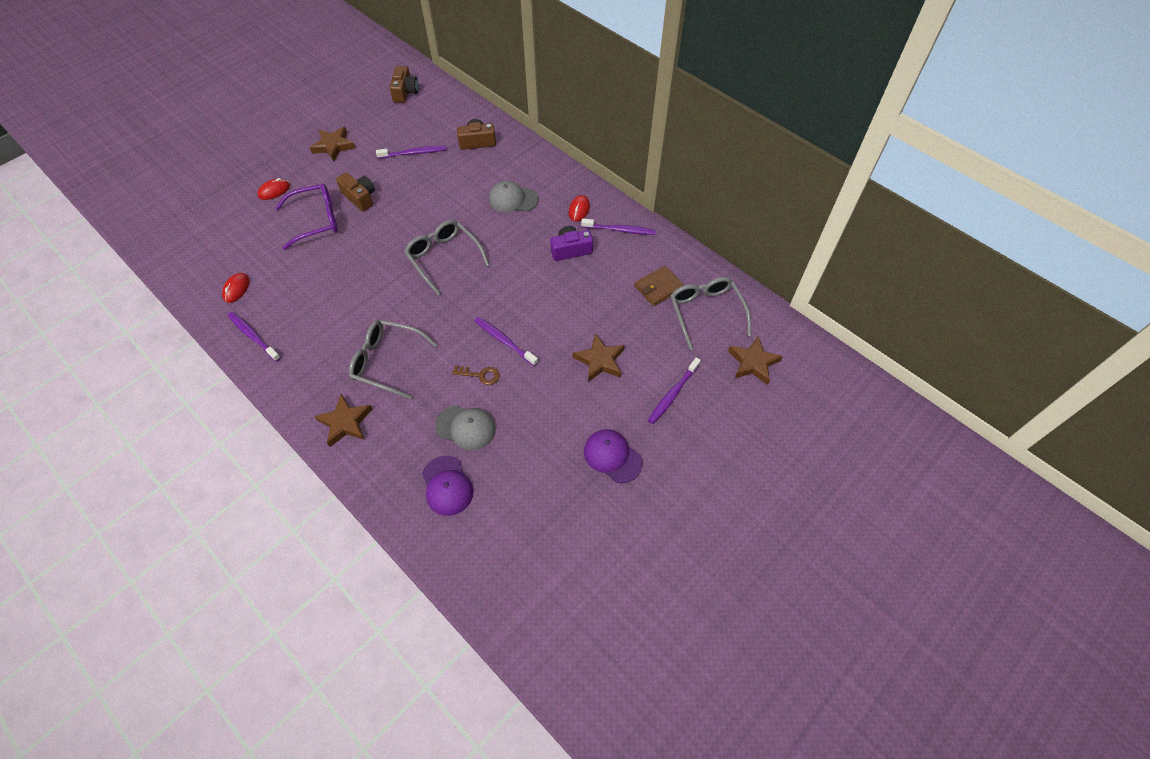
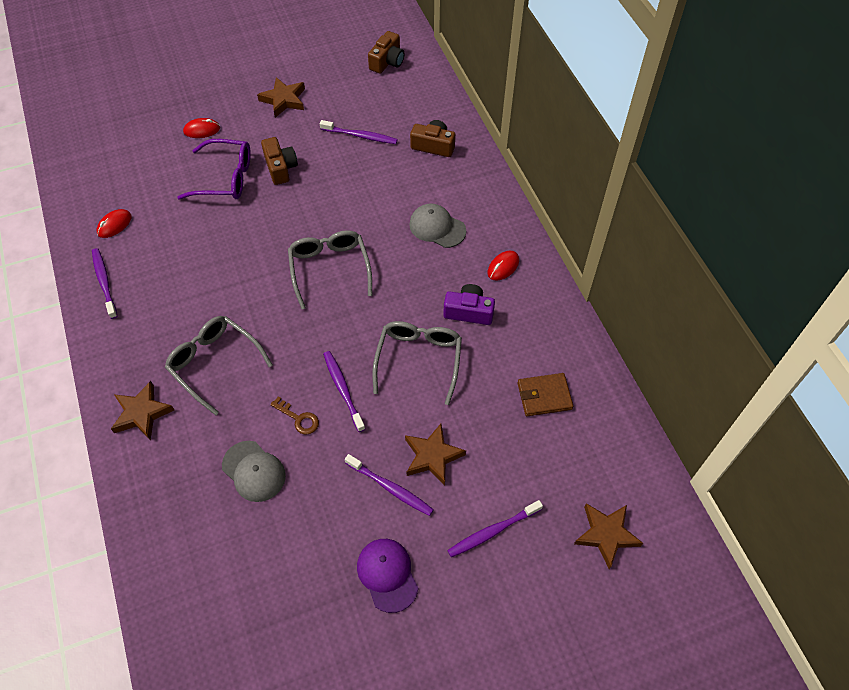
camera: 25 degrees right, 0 degrees up
(447, 486) = (202, 528): purple cap -> none
(620, 230) = (537, 309): purple toothbrush -> purple toothbrush (391, 488)
(706, 312) = (583, 449): grey glasses -> grey glasses (419, 360)

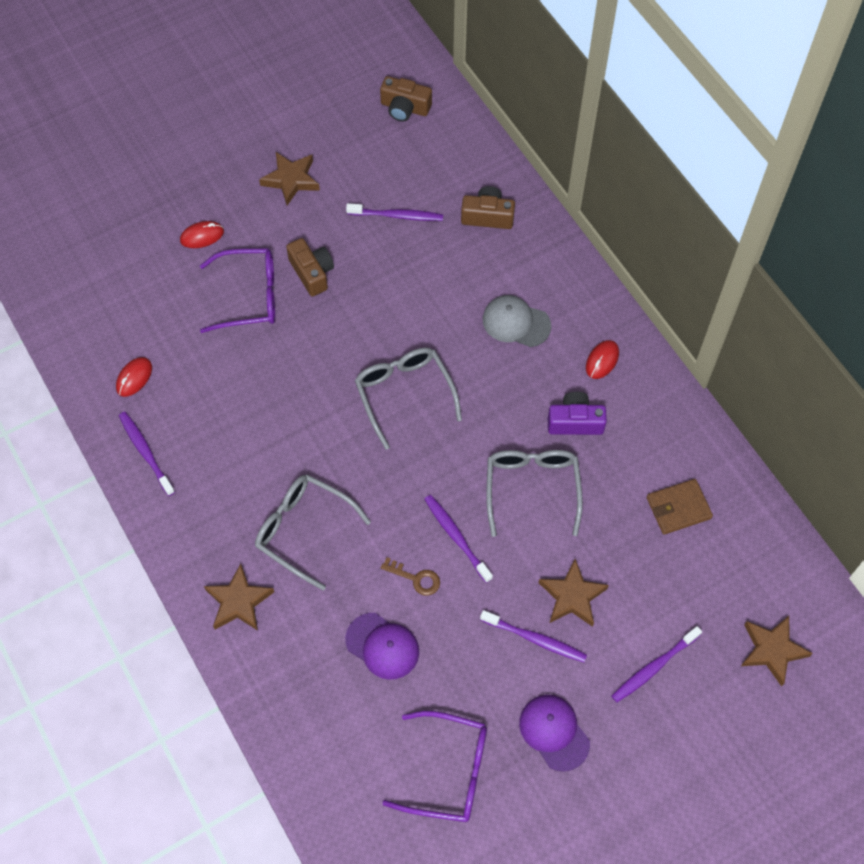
camera: 10 degrees left, 5 degrees up
(254, 471) = (382, 646): grey cap -> purple cap
(282, 593) = (448, 771): none -> purple glasses
(387, 61) = (405, 108): brown camera -> brown camera turned 90 degrees clockwise

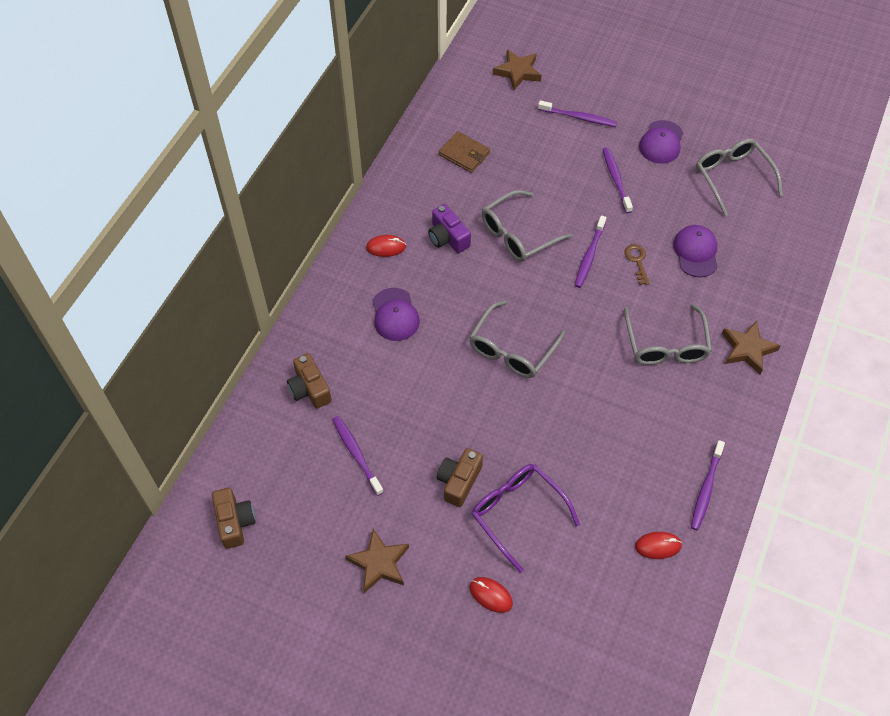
camera: 125 degrees left, 5 degrees down
(448, 771) = (732, 177): purple glasses -> grey glasses
(516, 322) = (395, 315): grey cap -> purple cap
(572, 596) = (572, 176): brown star -> none

